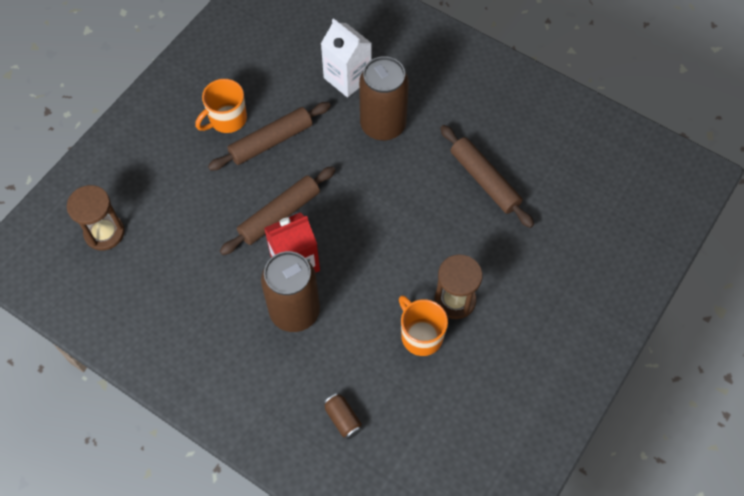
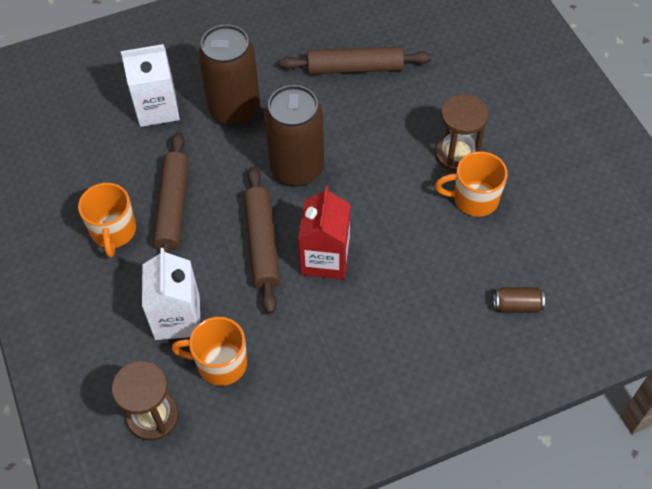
camera: 55 degrees left, 5 degrees down
(167, 248) = (220, 363): none -> orange mug
(185, 200) = (177, 318): none -> white carton
(295, 311) = (377, 286): brown can -> brown can (297, 169)

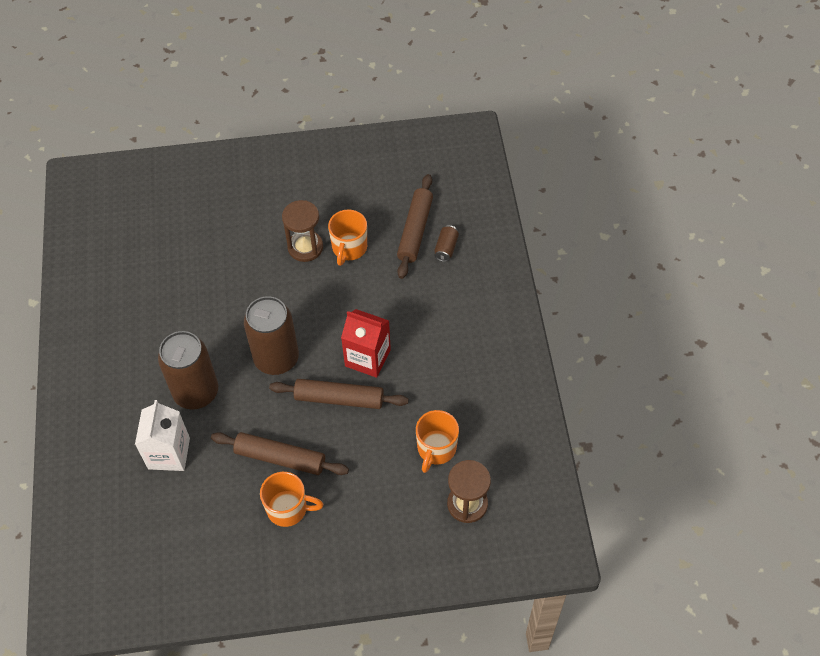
camera: 75 degrees left, 0 degrees up
(177, 318) = (387, 472): white carton -> none
(355, 68) = (190, 294): brown rolling pin -> brown rolling pin (415, 230)

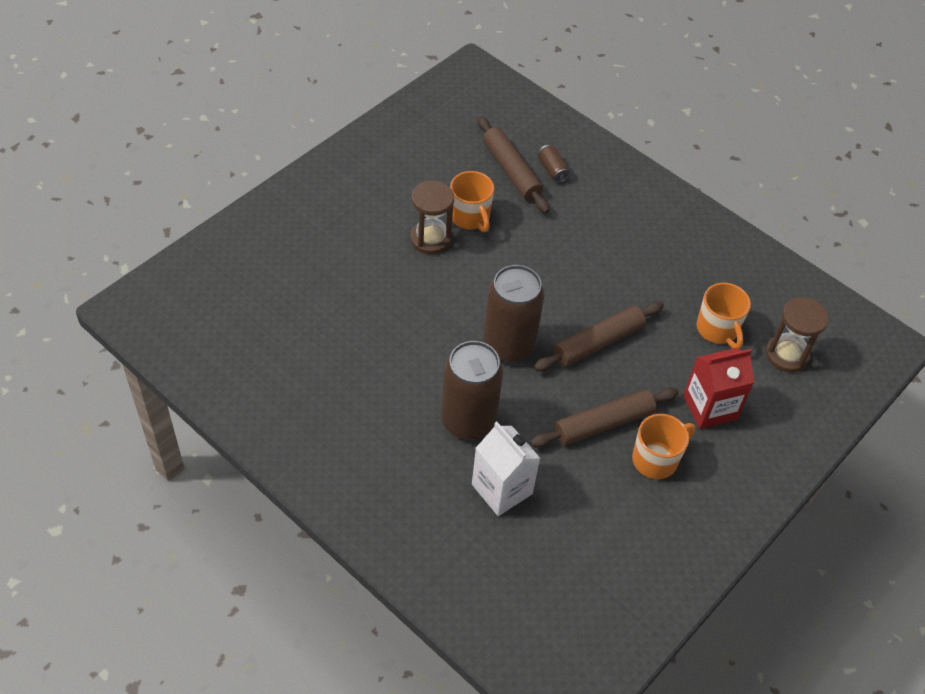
camera: 45 degrees left, 5 degrees down
(367, 358) = (585, 295): red carton -> red carton (709, 407)

